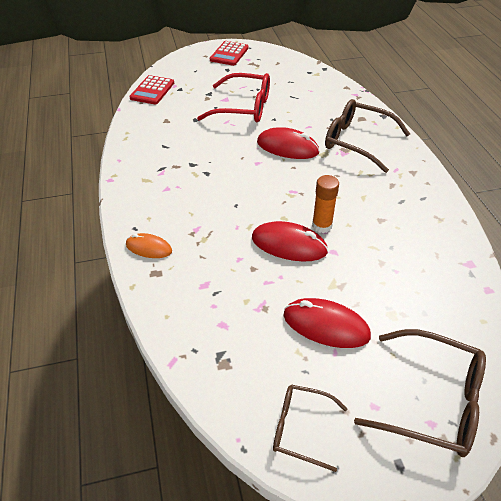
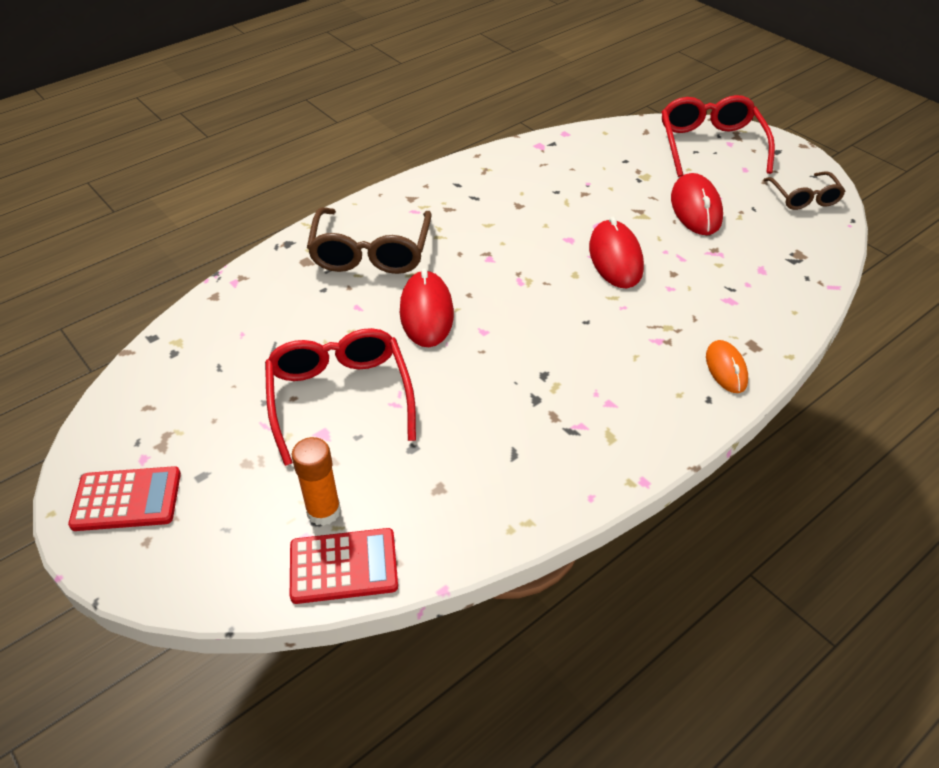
camera: 115 degrees left, 0 degrees up
(322, 226) = (564, 243): orange glue stick -> orange glue stick (323, 511)
(432, 401) = (710, 145): brown glasses -> red glasses

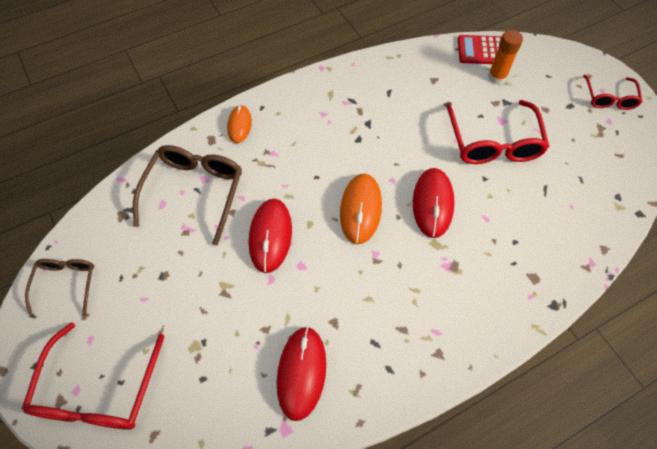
camera: 170 degrees left, 15 degrees up
(127, 499) = (609, 98): red calculator -> red glasses
(371, 253) = (477, 278): brown glasses -> brown glasses (194, 192)
(517, 295) = (360, 209): none -> orange mouse
(695, 208) = (172, 287): red mouse -> red mouse (301, 373)

